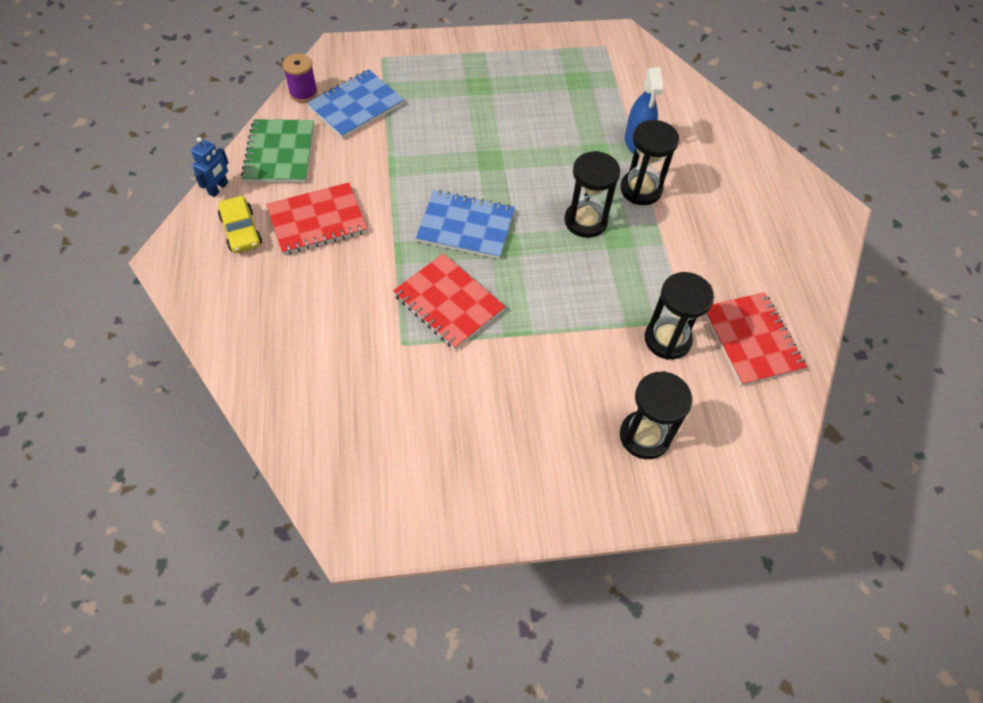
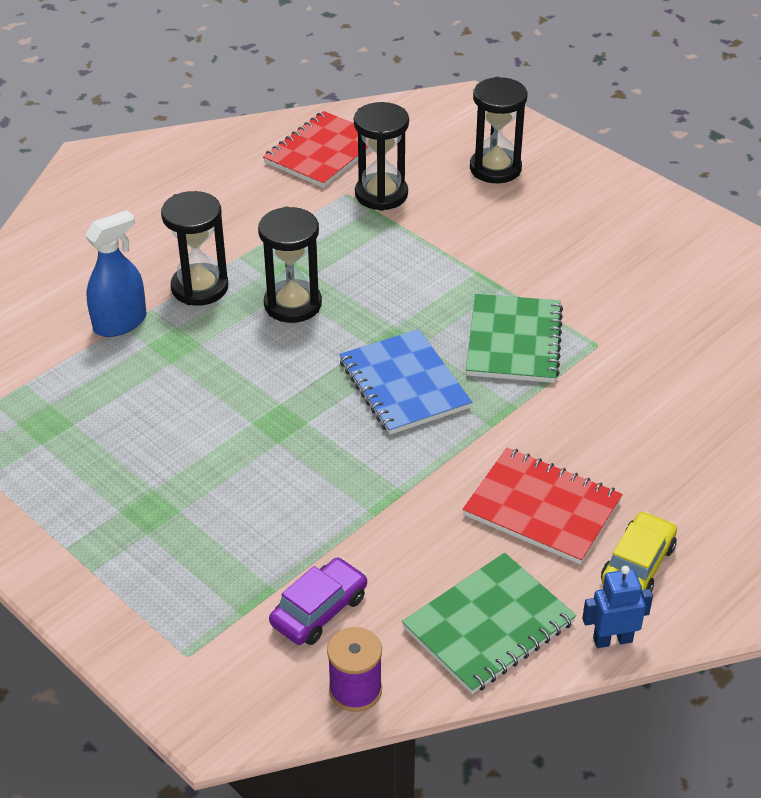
camera: 125 degrees left, 15 degrees down
(356, 106) = (319, 610): blue notebook -> purple car
(449, 302) = (513, 341): red notebook -> green notebook

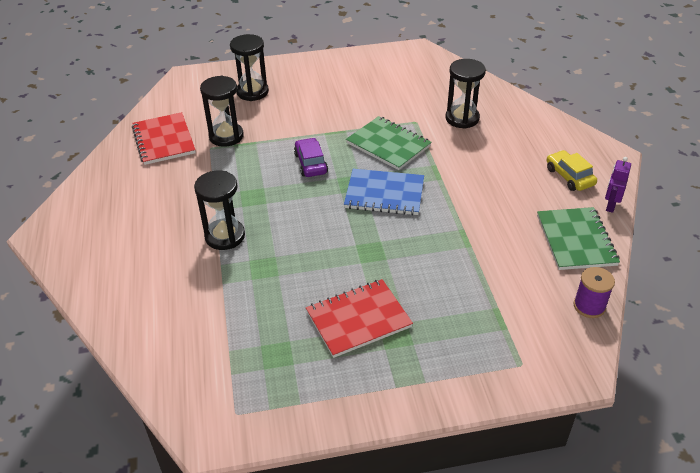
camera: 55 degrees left, 0 degrees up
(120, 323) = (219, 283): blue spray bottle -> none
(293, 304) = (280, 206): black hourglass -> black hourglass (462, 118)
(319, 610) = (524, 296): purple car -> purple car (311, 163)
(542, 508) = (511, 188): red notebook -> red notebook (358, 319)
(612, 639) = (610, 205): blue robot -> purple robot

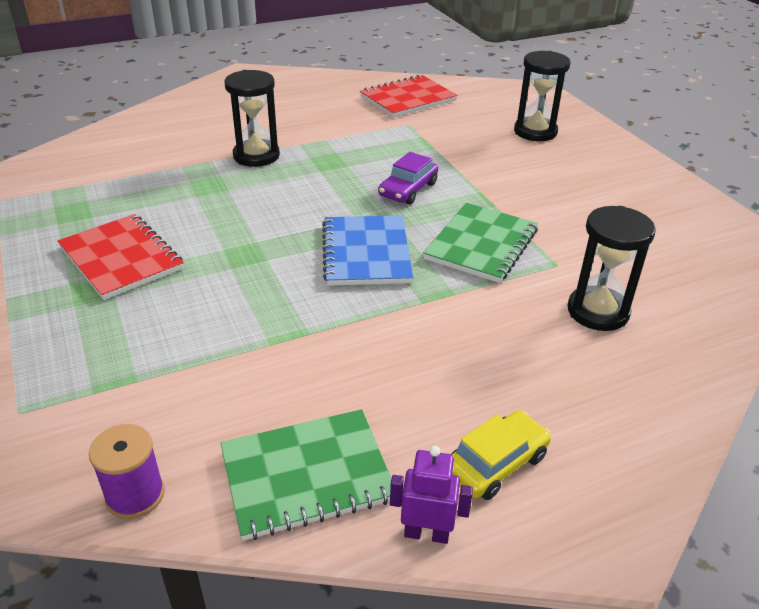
camera: 75 degrees right, 5 degrees down
(226, 136) = (434, 130): black hourglass -> none
(311, 163) = (408, 189): purple car -> purple car turned 150 degrees clockwise

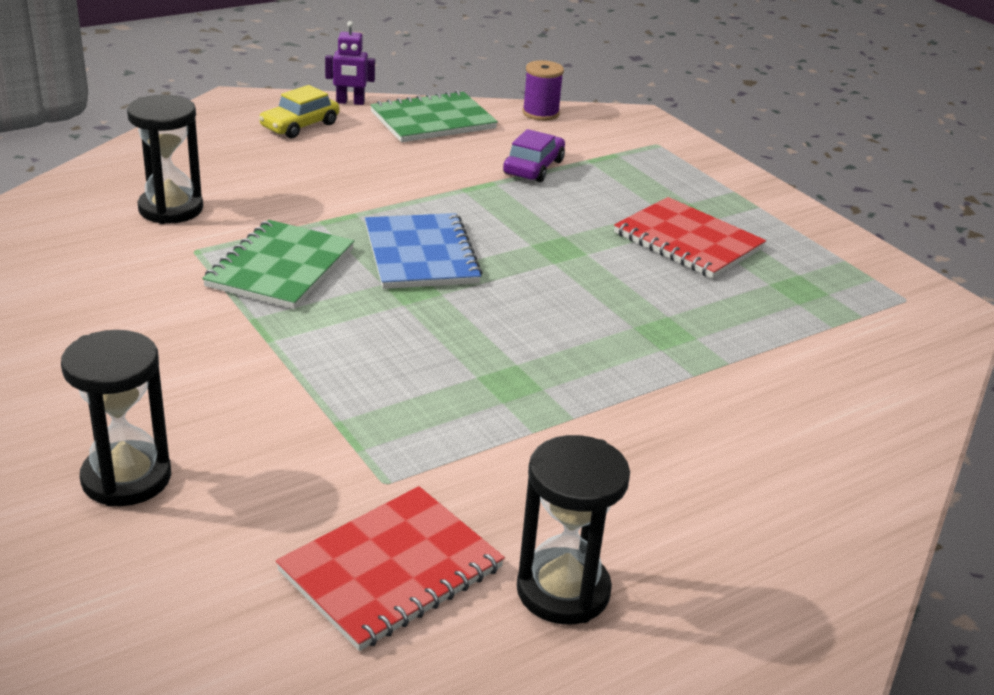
camera: 170 degrees right, 5 degrees down
(256, 156) = (630, 387): black hourglass -> black hourglass (563, 590)
(408, 189) = (376, 338): purple car -> purple car (533, 167)

